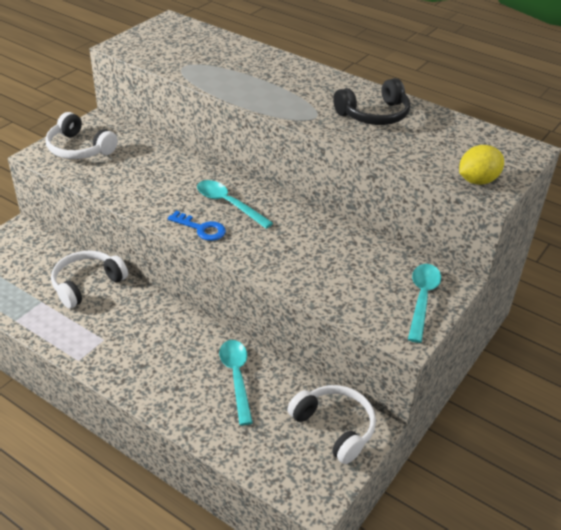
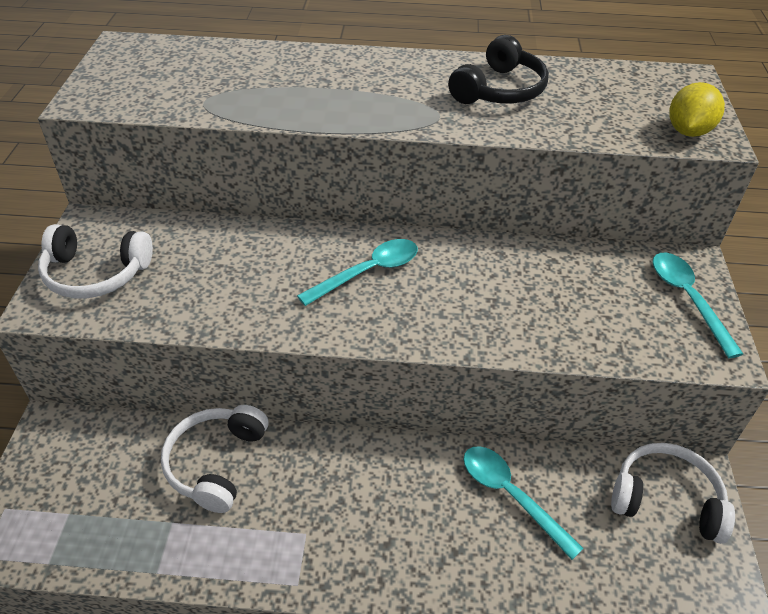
camera: 30 degrees left, 5 degrees up
(201, 228) = (367, 321): blue key -> none
(228, 204) = (368, 272): turquoise spoon -> turquoise spoon turned 135 degrees clockwise

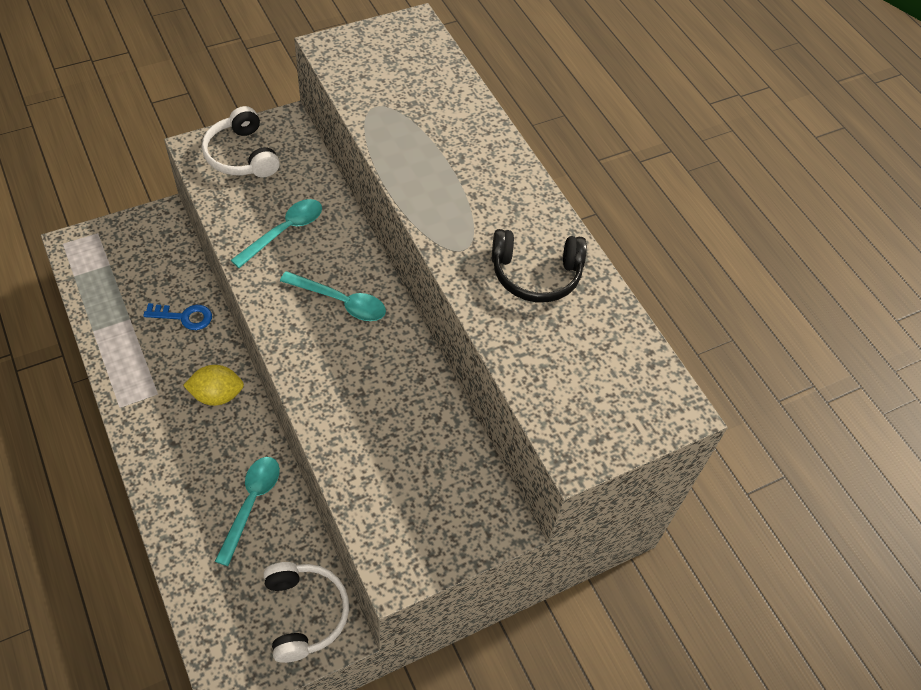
camera: 55 degrees right, 10 degrees up
(216, 463) = (184, 317): white headphones -> blue key
(687, 299) = (452, 531): turquoise spoon -> turquoise spoon (285, 231)
(688, 131) = (573, 432): yellow lemon -> yellow lemon (217, 395)

